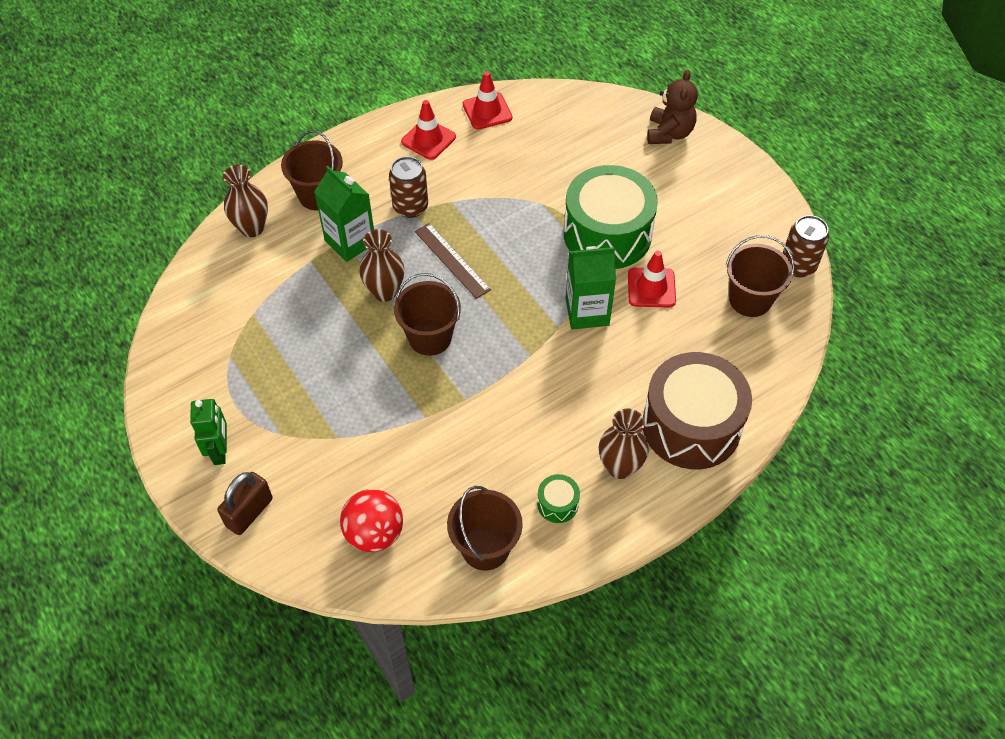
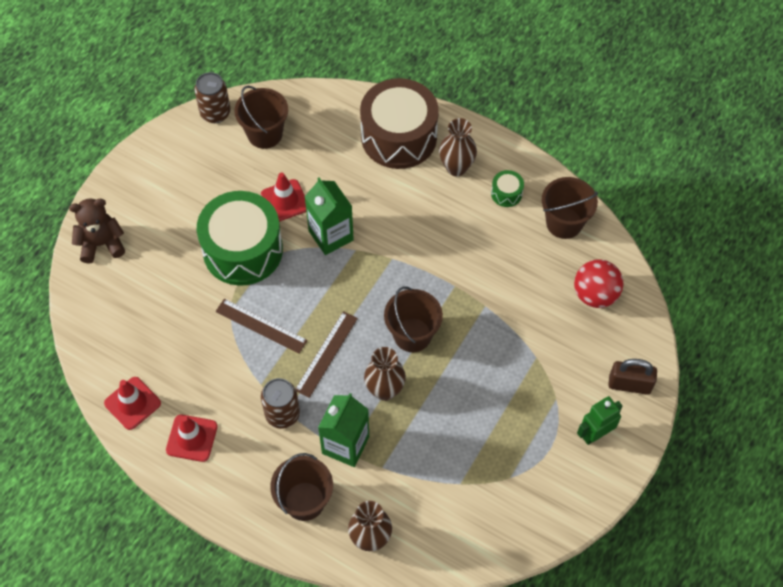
camera: 115 degrees left, 5 degrees up
(512, 221) = (261, 326): none -> brown ruler

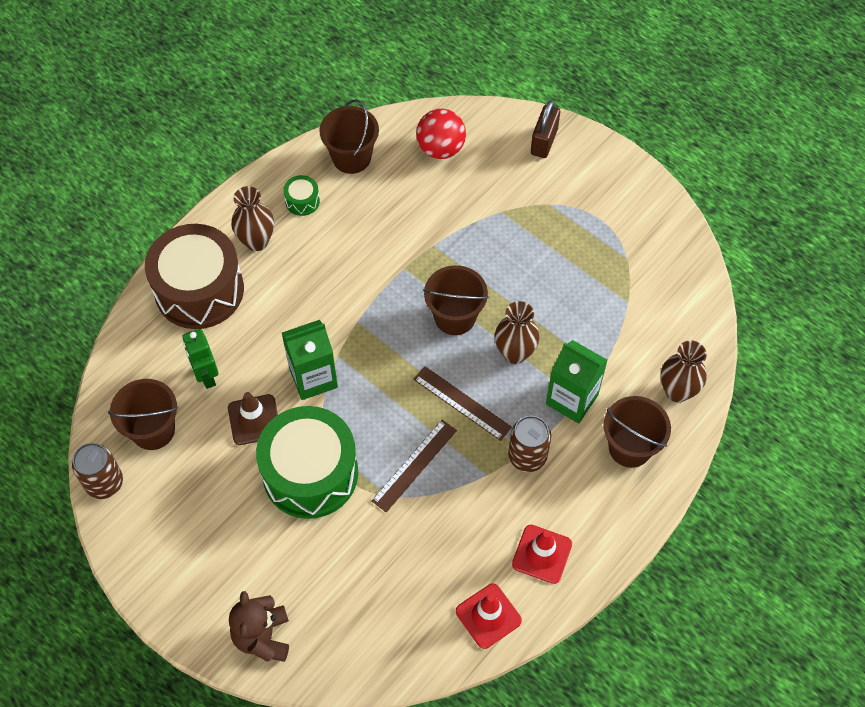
camera: 80 degrees left, 0 degrees up
(285, 201) = (254, 420): red traffic cone -> brown traffic cone
(595, 434) = (591, 180): green robot -> green robot (206, 375)

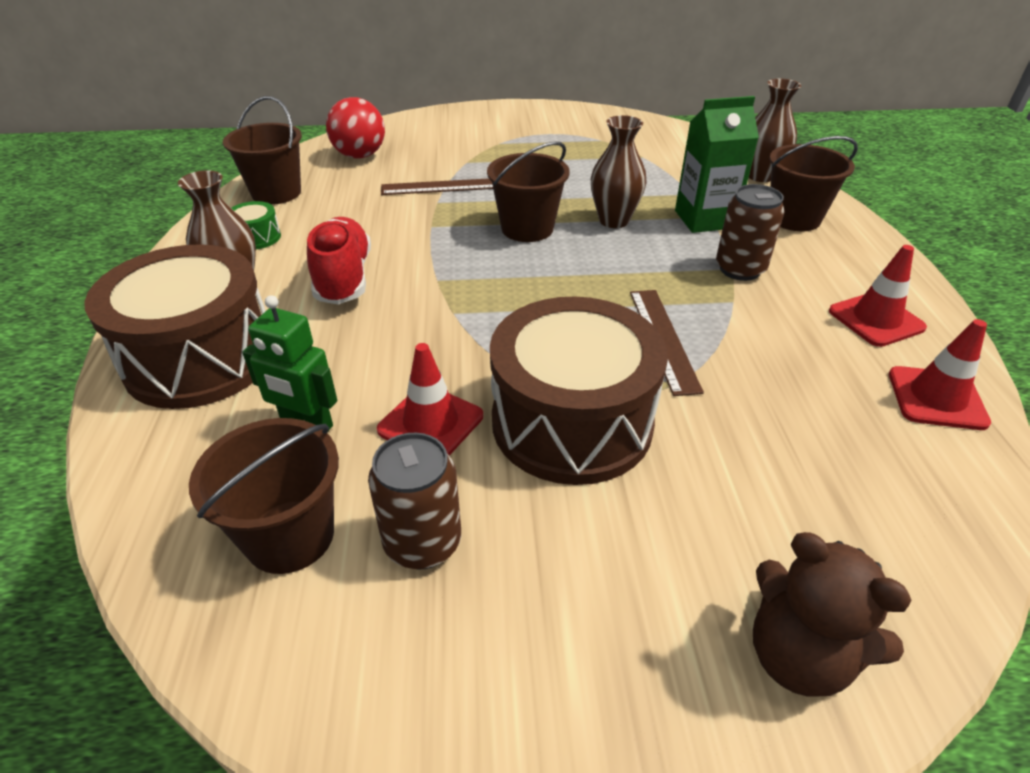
camera: 45 degrees left, 20 degrees down
(104, 483) = (274, 674): brown can -> brown can (423, 542)
(254, 420) = (431, 423): brown traffic cone -> red traffic cone
(310, 473) = (572, 422): green drum -> brown drum
(312, 280) = (344, 278): none -> red shoe
(313, 378) = (452, 344): green carton -> none
(462, 403) = (627, 272): brown ruler -> brown ruler (442, 186)
(544, 141) = (443, 121): brown padlock -> none

